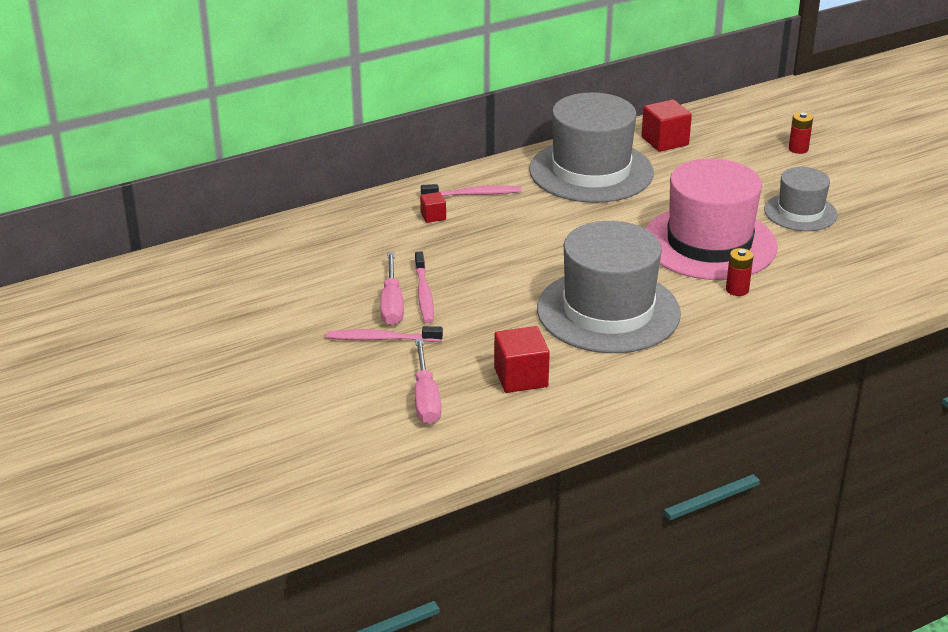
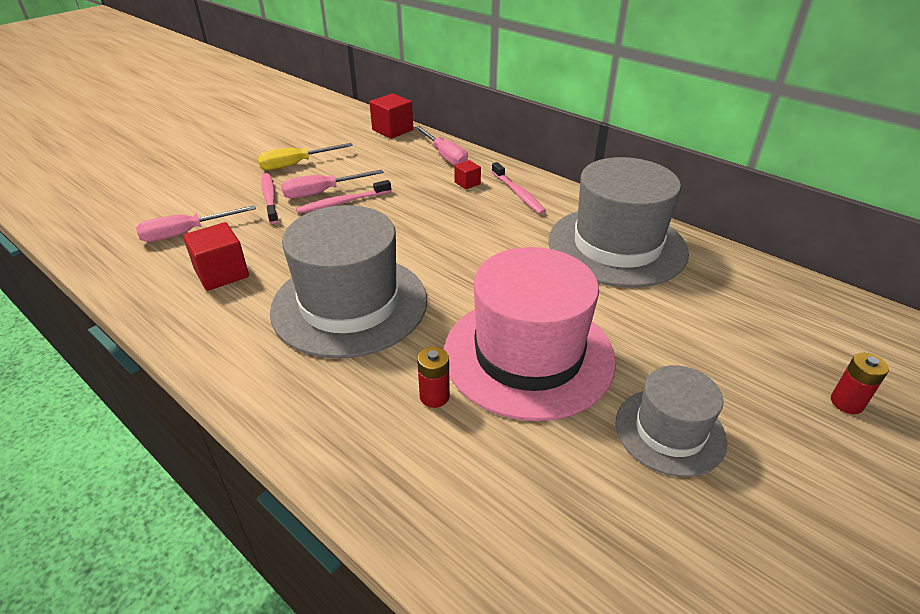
camera: 70 degrees right, 5 degrees up
(307, 315) = (295, 164): none -> yellow screwdriver
(362, 217) = (445, 156): none -> pink screwdriver
(665, 141) = (733, 282): red cube -> red cube (392, 130)

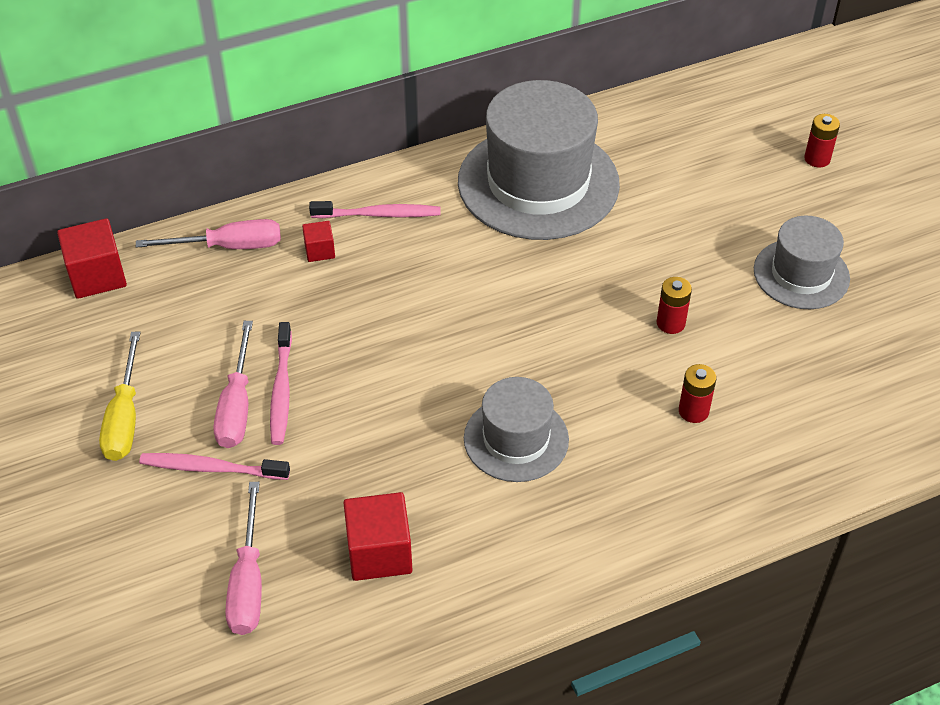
camera: 65 degrees left, 10 degrees up
(349, 304) = (516, 439): grey hat -> grey hat, size x0.56
(528, 355) = (670, 323): pink hat -> red battery

